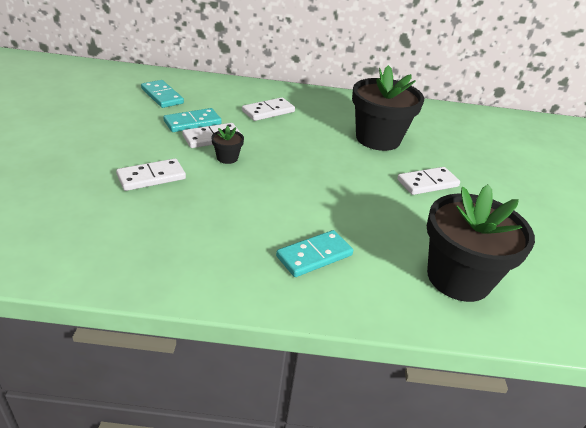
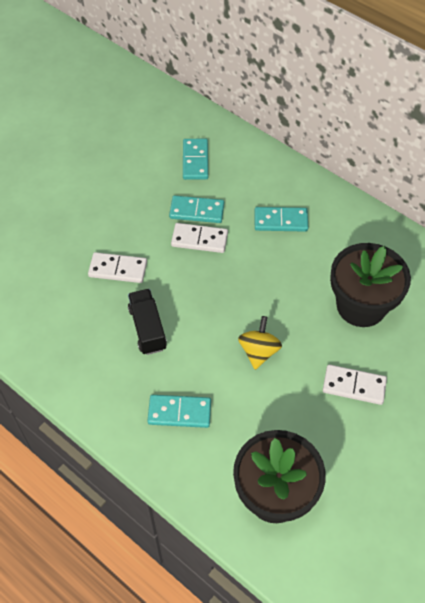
camera: 40 degrees right, 20 degrees up
(221, 207) = (147, 328): none -> black truck
(227, 158) = (193, 271): black flower pot -> none
(268, 111) = (280, 221): white domino -> turquoise domino
(336, 188) = (259, 351): none -> yellow spinning top

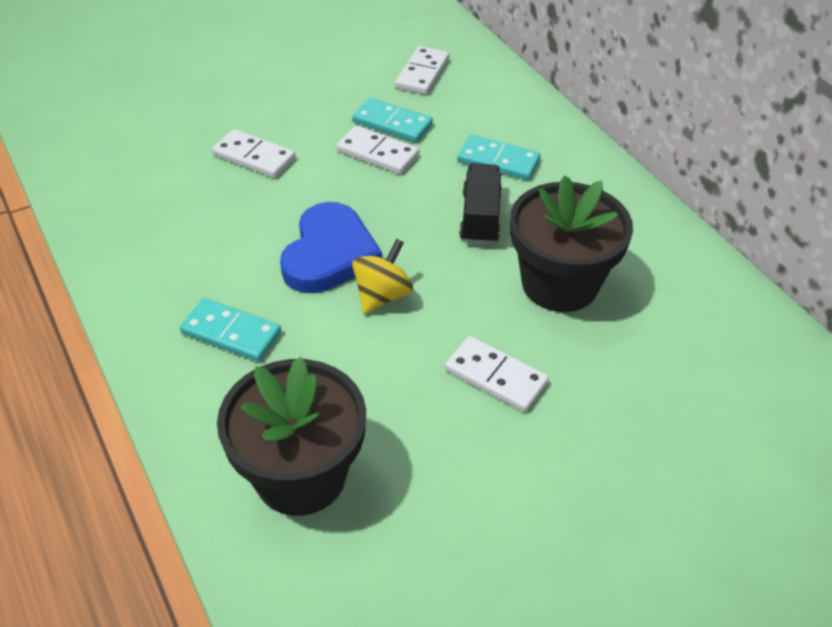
camera: 20 degrees right, 10 degrees down
(147, 328) = (250, 228): black truck -> black truck (480, 217)
(195, 161) = (422, 73): turquoise domino -> white domino
(209, 331) = (329, 254): none -> blue heart

